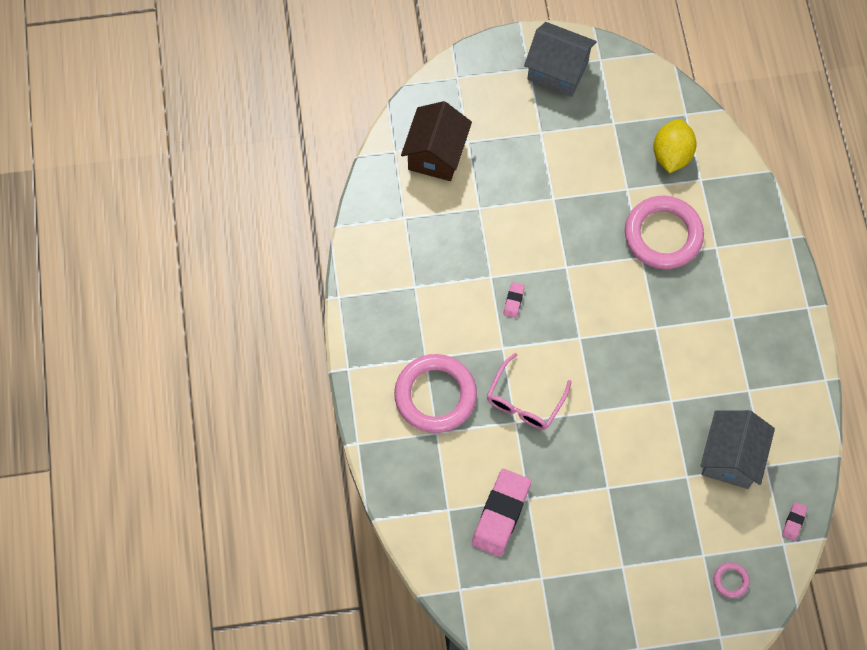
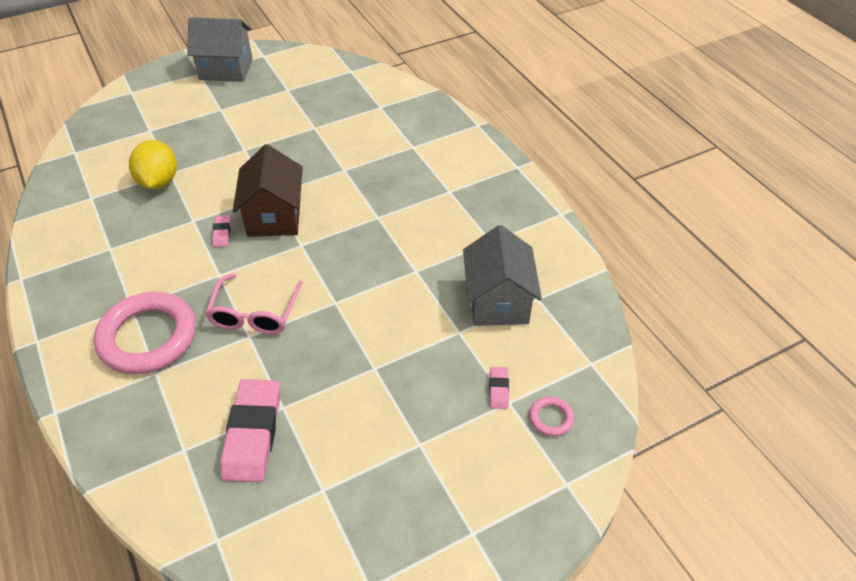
camera: 20 degrees left, 20 degrees down
(436, 154) = (118, 145): brown house -> brown house (274, 217)
(663, 235) = (359, 150): pink ring -> none
(671, 155) = (347, 97): yellow lemon -> yellow lemon (158, 182)
(794, 522) = (591, 339): pink eraser -> pink eraser (499, 389)

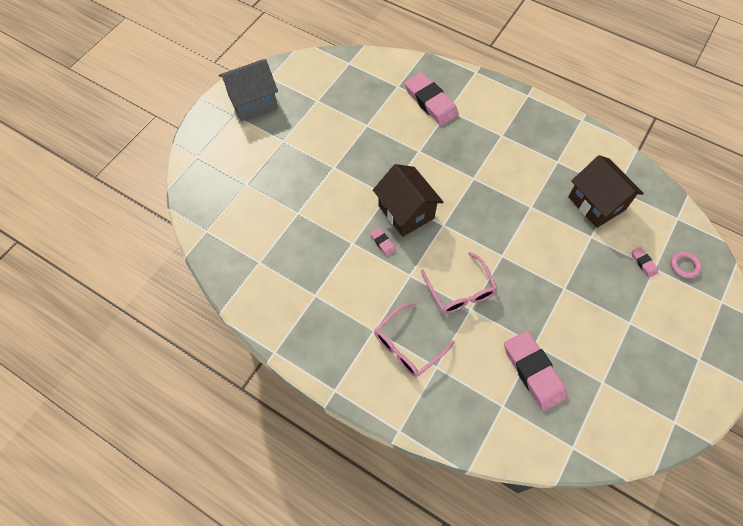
camera: 30 degrees left, 15 degrees up
(148, 337) = (408, 345): pink ring -> pink glasses
(158, 182) = (297, 224): yellow lemon -> none
(400, 133) = (430, 102): none -> pink eraser
(498, 301) = (596, 203): grey house -> brown house

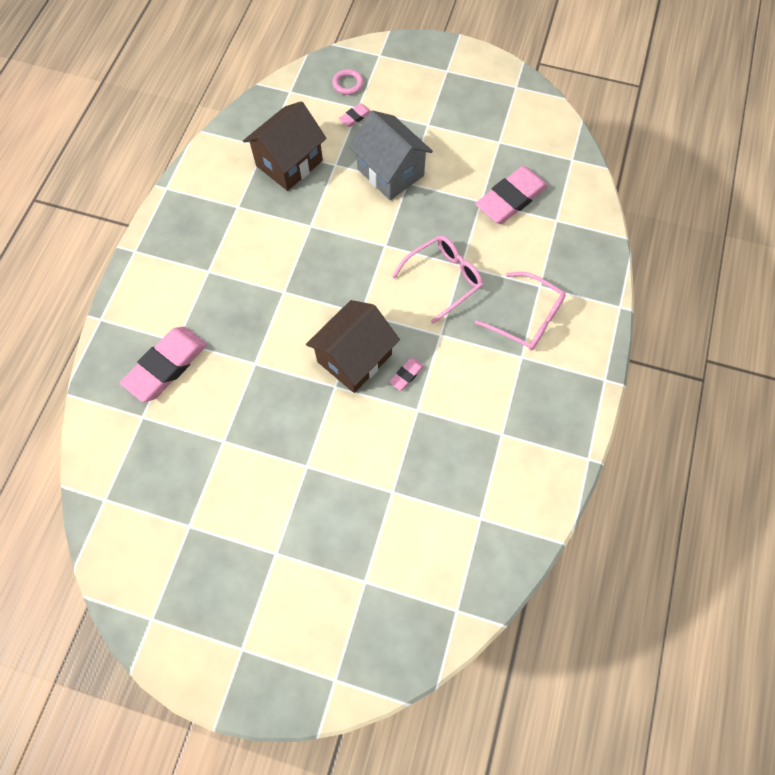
camera: 105 degrees left, 5 degrees up
(253, 102) = (210, 628): grey house -> grey house (390, 172)

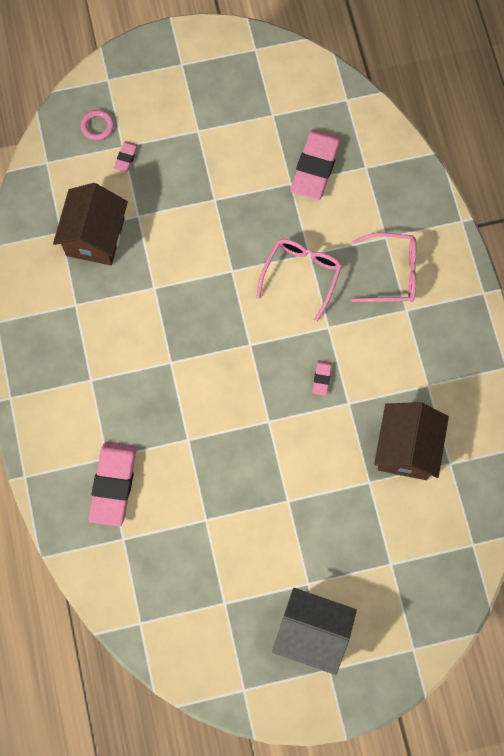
camera: 30 degrees left, 5 degrees up
(354, 358) = (269, 388): brown house -> brown house (406, 448)
(390, 172) = (193, 197): grey house -> grey house (312, 633)

